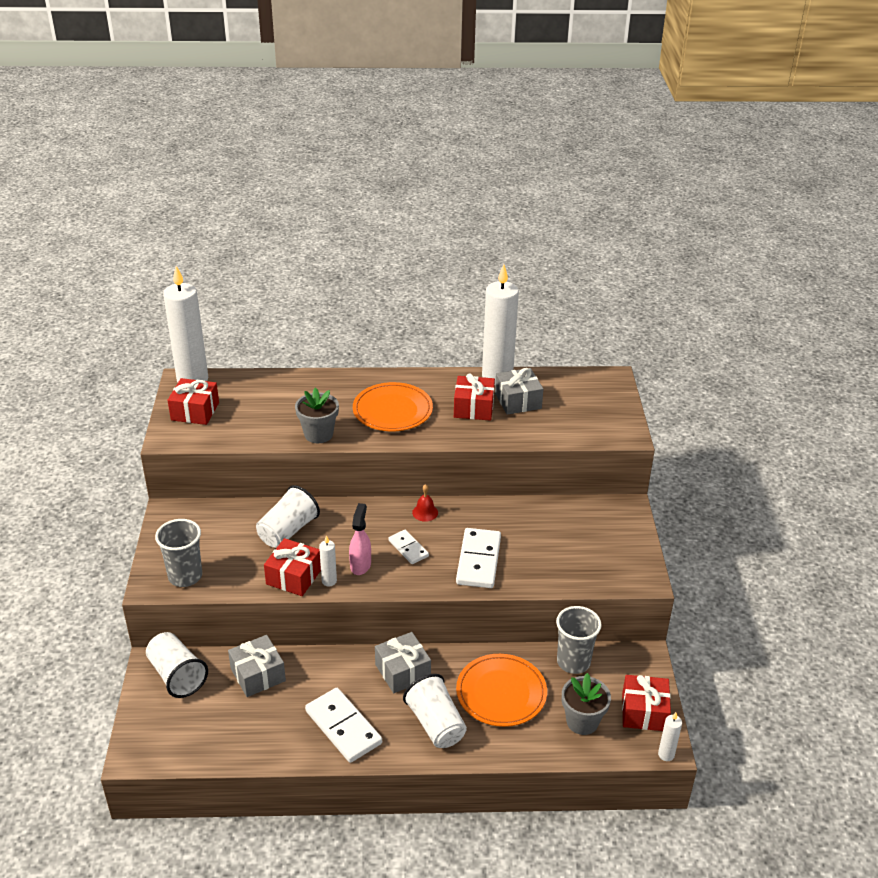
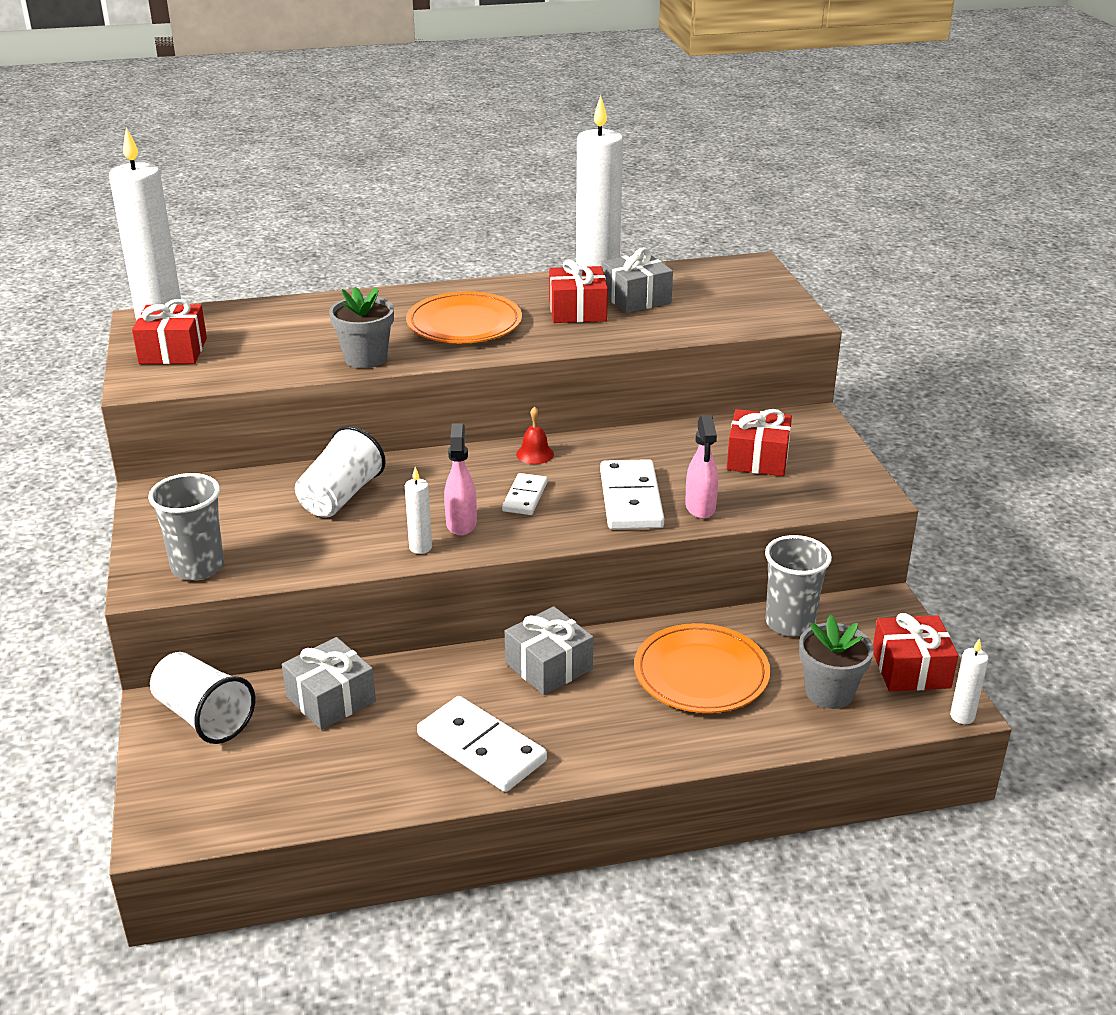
camera: 10 degrees left, 5 degrees down
(294, 576) = (365, 548): red gift -> red gift (757, 458)
(408, 548) = (524, 497): white domino -> white domino turned 60 degrees clockwise
(436, 724) = (619, 725): white cup -> none
(523, 574) = (700, 508): none -> pink spray bottle

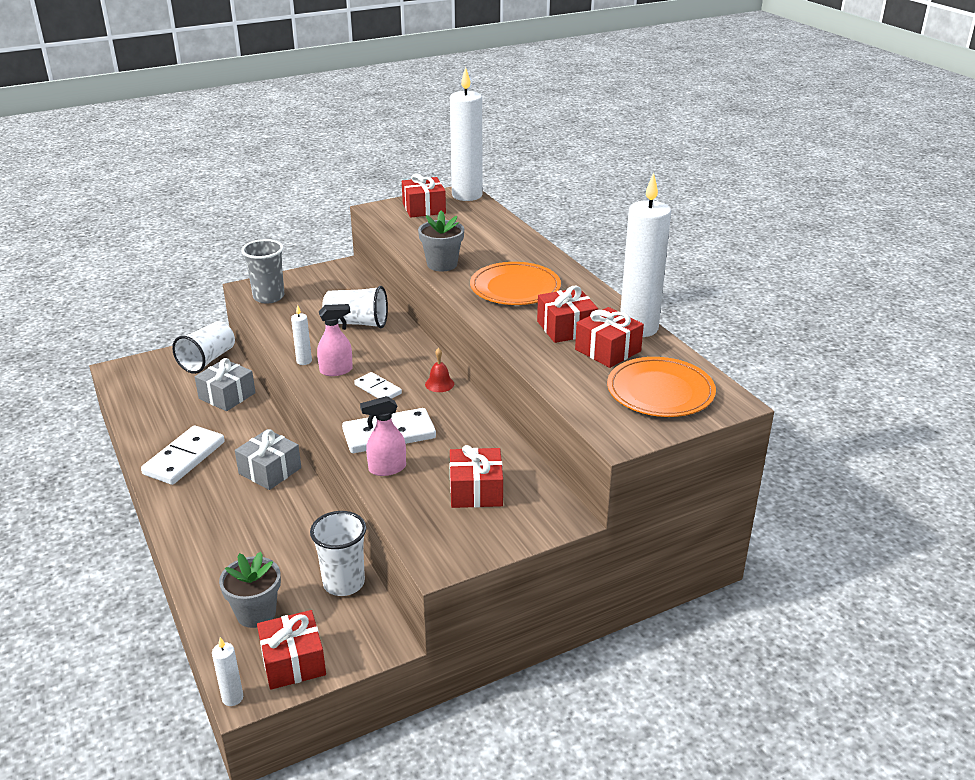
camera: 75 degrees right, 0 degrees up
(524, 497) = (378, 389): white domino -> white domino turned 45 degrees clockwise
(635, 298) = (608, 350): grey gift -> red gift
(701, 673) = (271, 542): orange plate -> orange plate (660, 391)
(790, 623) = (344, 583): grey cup -> white cup

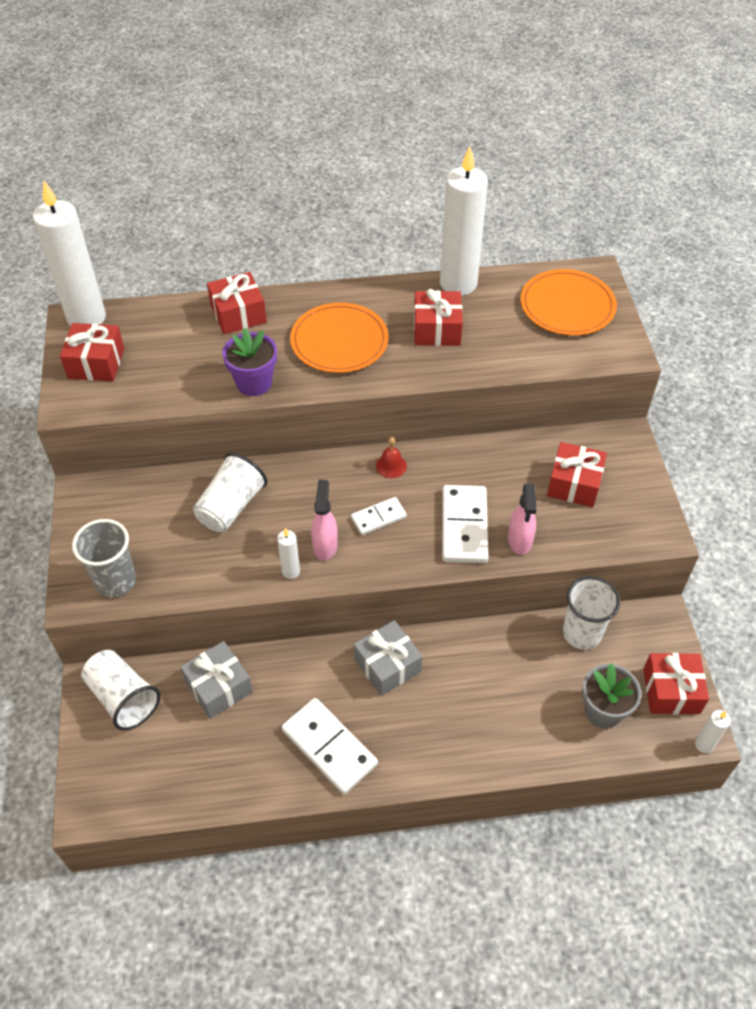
camera: 70 degrees left, 20 degrees up
(442, 264) = (254, 383): grey flower pot -> purple flower pot
(608, 350) = (488, 315): red gift -> red gift (238, 314)

